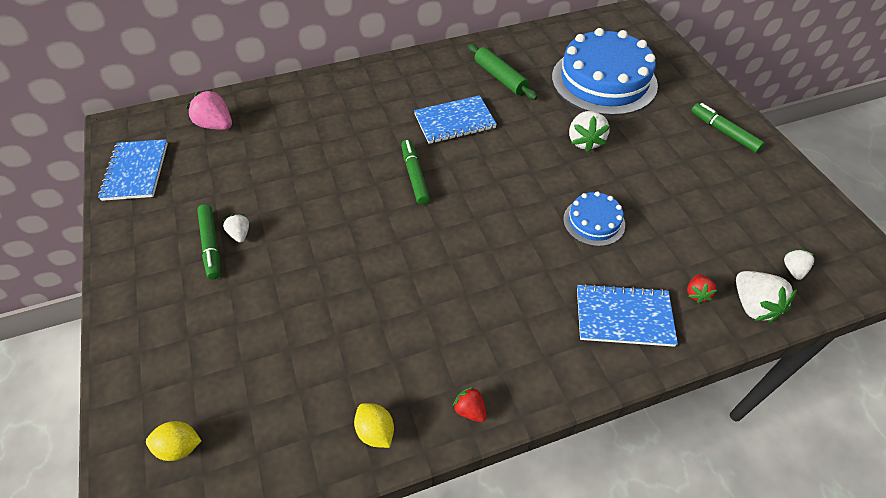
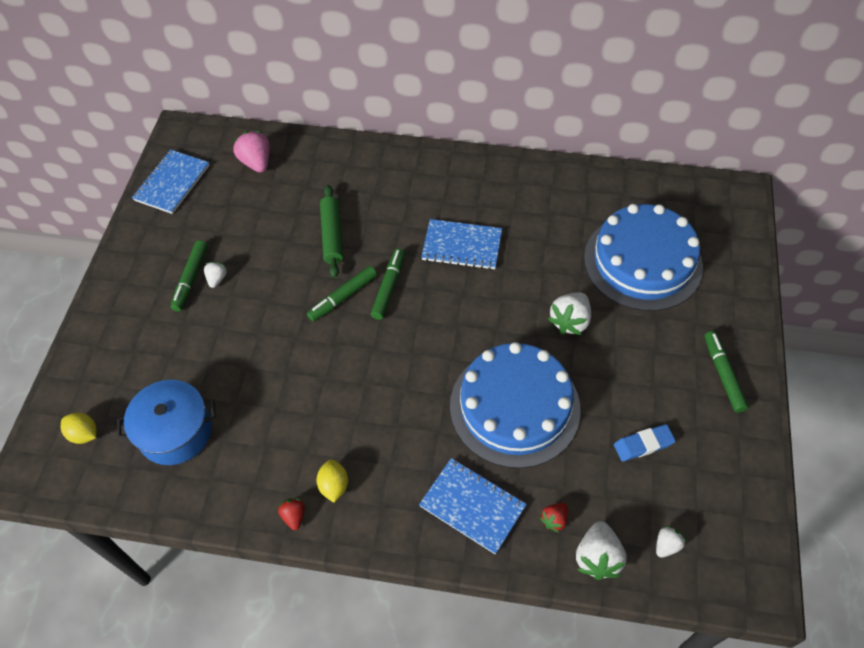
camera: 30 degrees right, 5 degrees up
(288, 392) = (175, 431): none -> blue pot
(375, 431) = (217, 495): yellow lemon -> yellow lemon (334, 486)
(378, 200) = (343, 297): none -> green marker
(500, 77) = (539, 215): green rolling pin -> green rolling pin (332, 235)
(594, 222) = (514, 407): blue cake -> blue cake, size x2.09
(713, 204) = (643, 444): none -> blue eraser

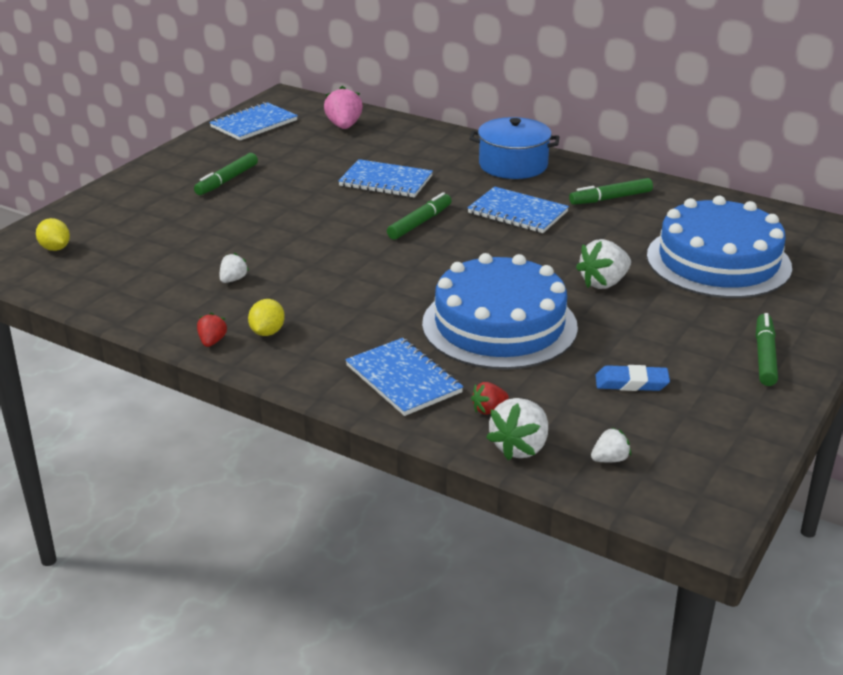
camera: 20 degrees right, 25 degrees down
(175, 431) = (139, 265): blue pot -> blue pot (513, 165)
(217, 279) = (251, 185): white strawberry -> white strawberry (233, 280)
(332, 235) = (385, 181): green rolling pin -> blue notebook
(343, 297) = (368, 220): green marker -> green marker (610, 198)

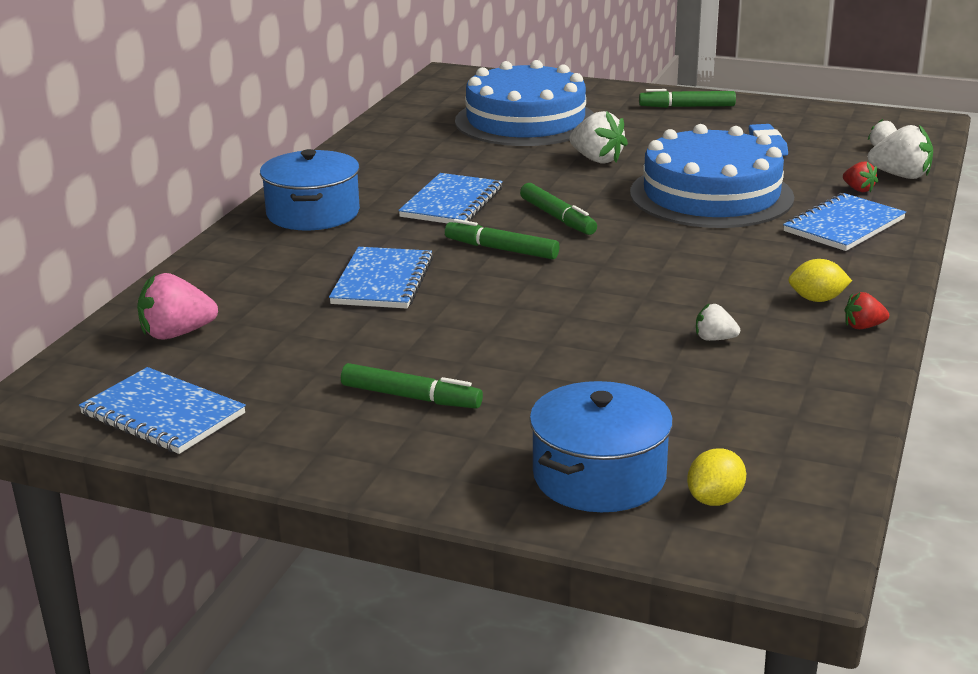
camera: 100 degrees left, 5 degrees down
(105, 221) = (599, 476): none -> blue pot
(610, 198) = (398, 163): green marker -> green marker (557, 218)

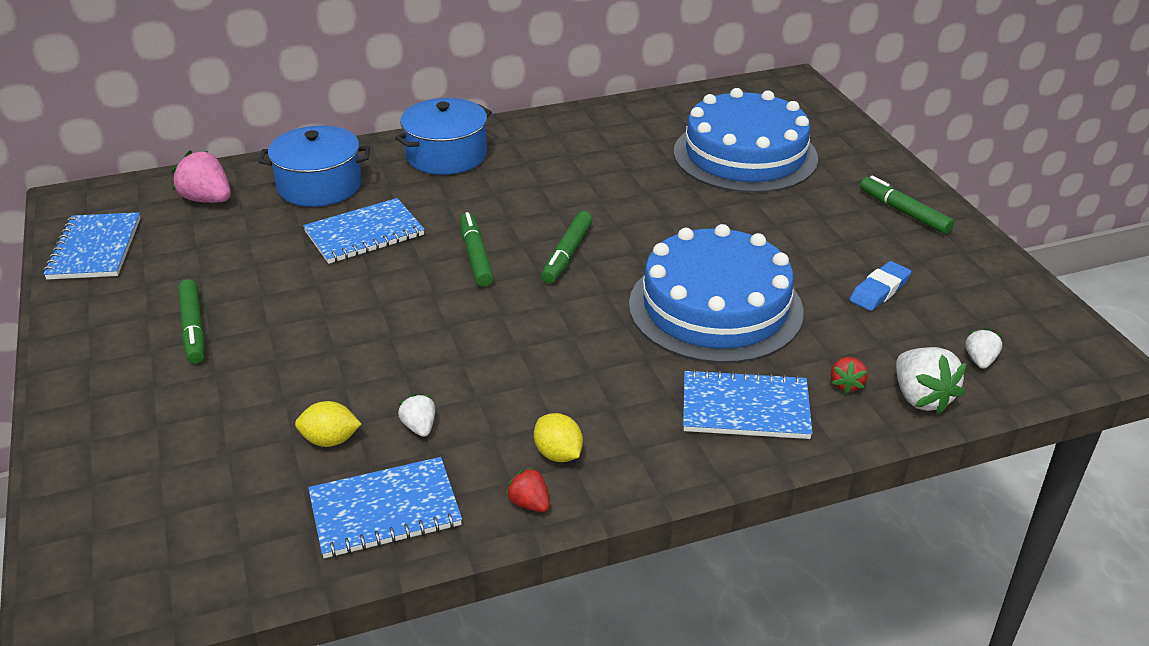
camera: 50 degrees right, 10 degrees up
(452, 203) = (535, 198): blue notebook -> blue notebook (385, 510)
(597, 159) = (712, 221): white strawberry -> none
(599, 476) = (137, 464): blue pot -> blue pot (319, 186)
(715, 499) = (139, 538): yellow lemon -> yellow lemon (330, 440)

